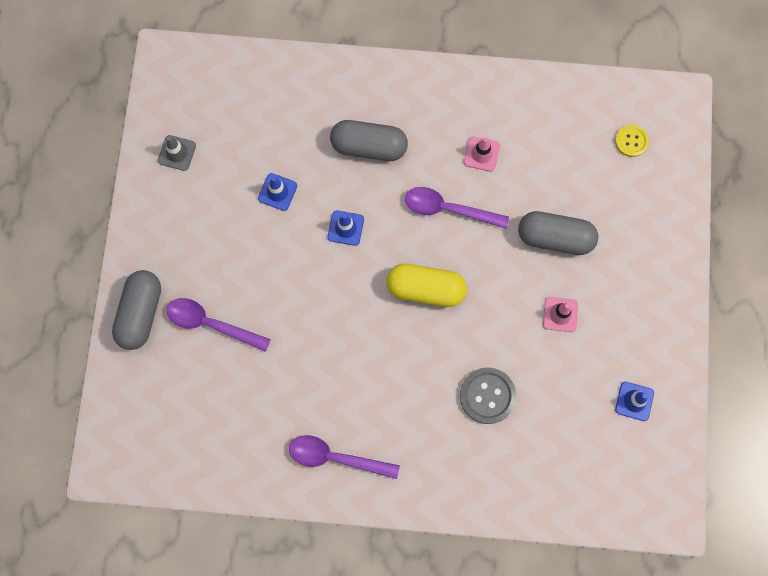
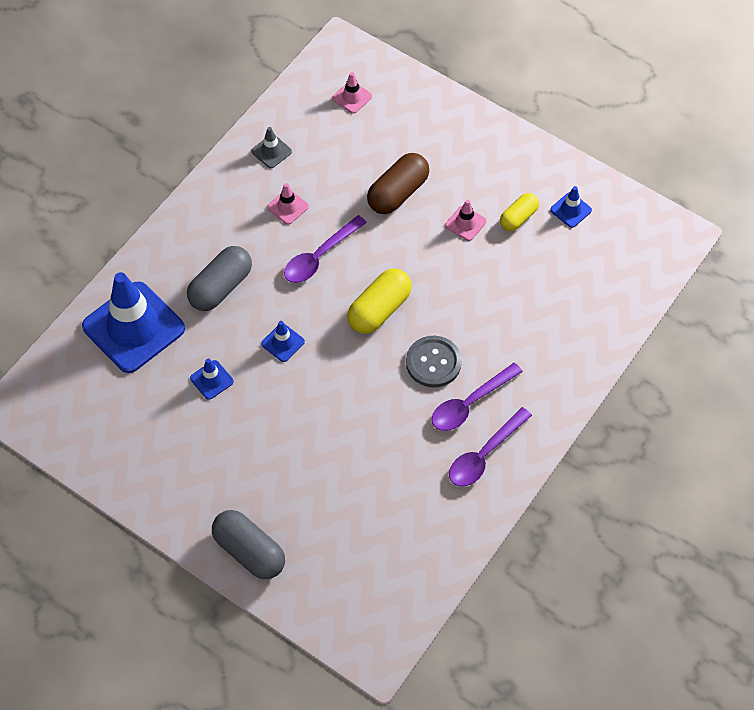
camera: 60 degrees left, 15 degrees down
(177, 153) = (115, 444): grey traffic cone -> grey traffic cone (271, 151)
(211, 323) = (298, 496): purple spoon -> purple spoon (469, 404)
(290, 102) = (133, 327): none -> blue traffic cone
(487, 396) = (501, 311): grey button -> grey button (433, 362)
(555, 238) = (398, 193): grey capsule -> brown capsule
(596, 358) = (518, 218): none -> yellow capsule
(631, 141) = (352, 97): yellow button -> pink traffic cone

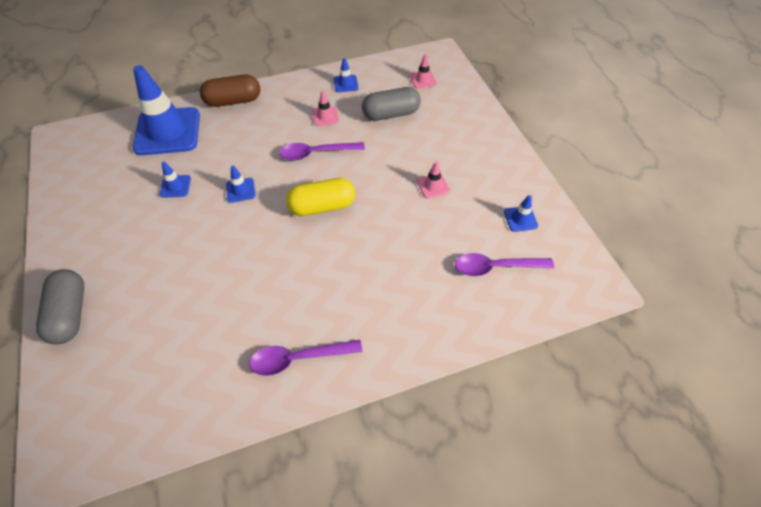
camera: 35 degrees right, 5 degrees down
(220, 287) = (239, 137): grey capsule -> grey capsule (390, 114)
(271, 151) = (346, 84): grey traffic cone -> blue traffic cone
(398, 193) = (403, 144): brown capsule -> brown capsule (233, 101)
(433, 362) = (325, 263): grey button -> none
(469, 404) = (324, 310): purple spoon -> purple spoon (495, 267)
(518, 218) = (475, 203): yellow capsule -> none

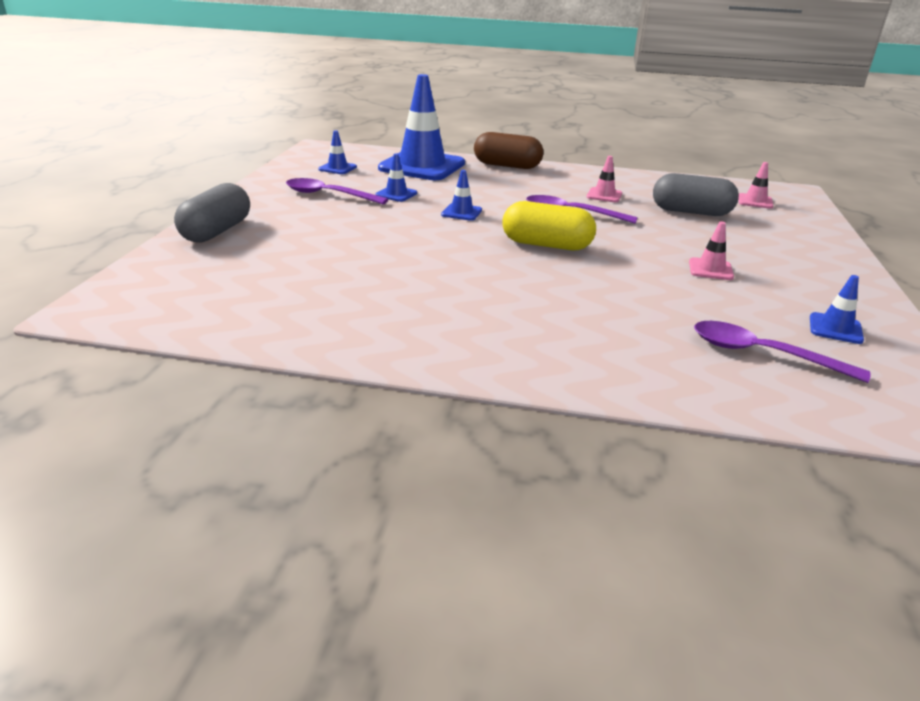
camera: 30 degrees right, 25 degrees down
(298, 358) = (413, 332): purple spoon -> purple spoon (328, 195)
(346, 84) = (648, 183): blue traffic cone -> blue traffic cone (337, 168)

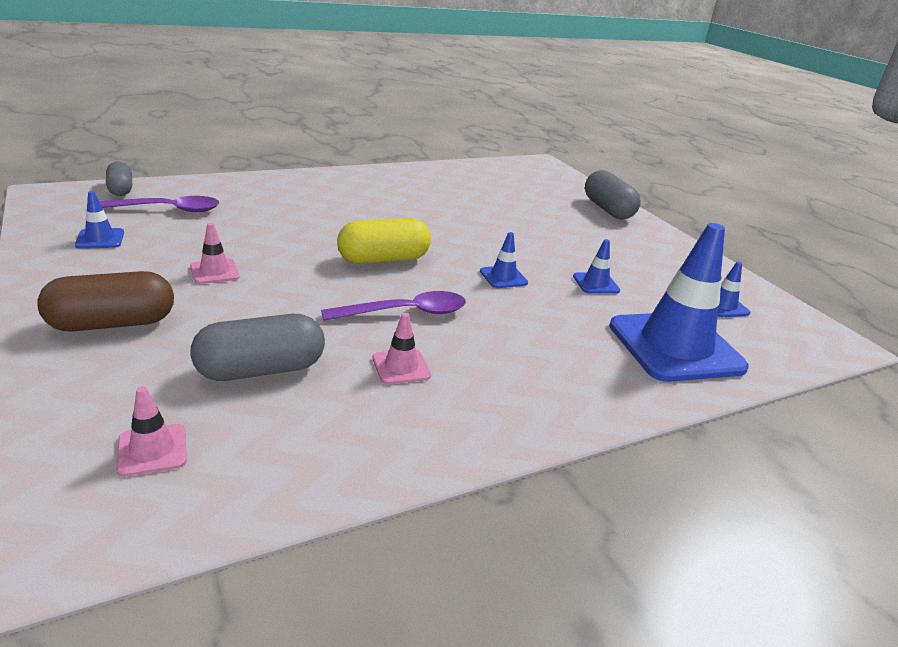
camera: 140 degrees right, 0 degrees up
(328, 195) = (636, 263): purple spoon -> none
(507, 166) = (602, 397): brown capsule -> brown capsule (112, 323)
(842, 414) = (121, 189): none -> grey capsule

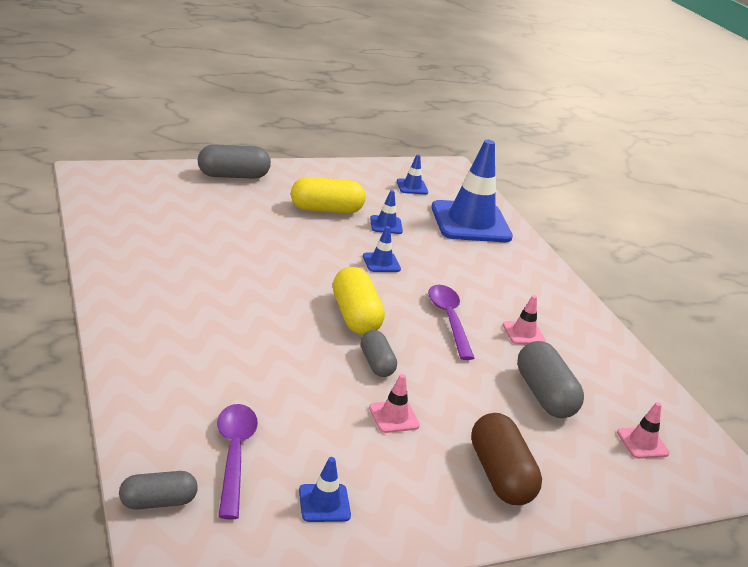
camera: 85 degrees left, 0 degrees up
(302, 267) = (376, 363): none -> grey capsule
(592, 251) = (326, 210): none -> yellow capsule

